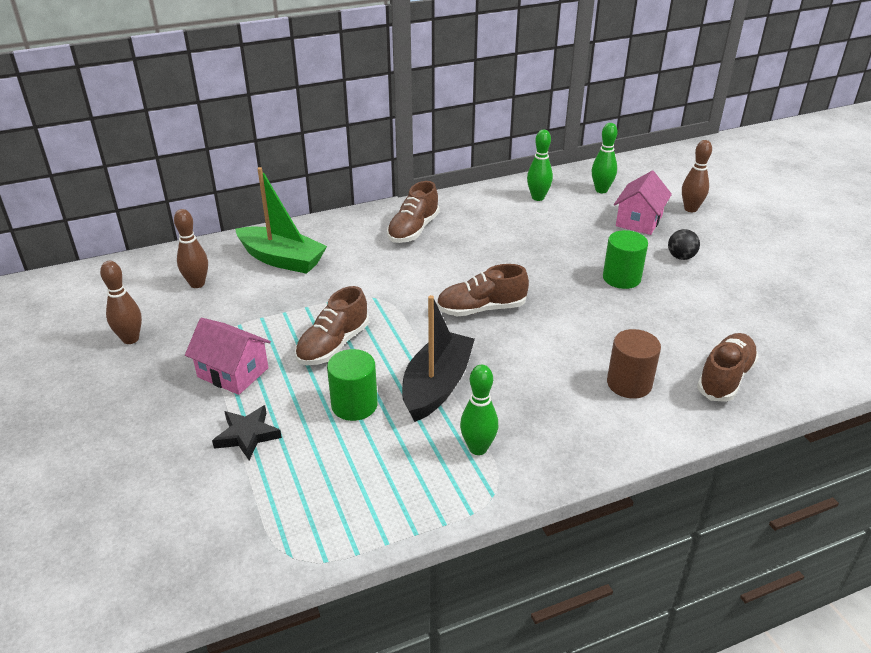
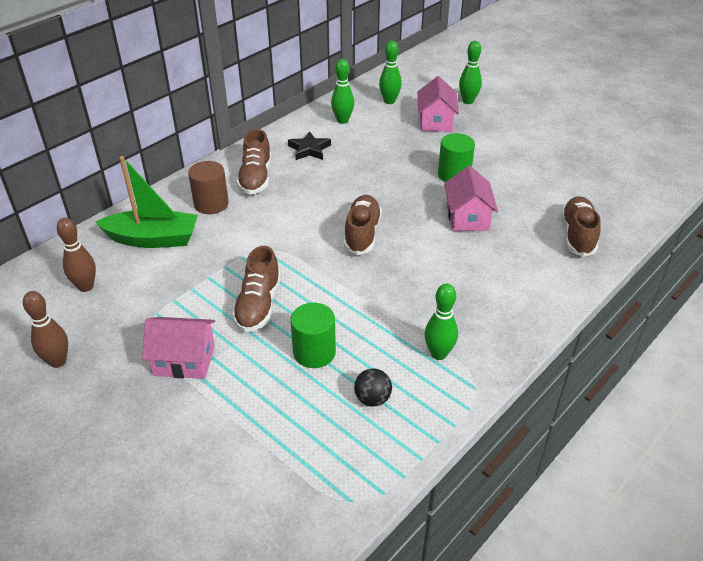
camera: 25 degrees left, 5 degrees up
(247, 435) = (239, 412): black star -> black star (309, 149)
(437, 386) = (371, 312): black boat -> none
(481, 309) = (362, 234): brown shoe -> brown shoe turned 135 degrees clockwise
(606, 324) = (467, 217): none -> pink house
(629, 383) = (515, 262): brown cylinder -> brown cylinder (211, 204)
(681, 257) = (486, 144): black ball -> black ball (372, 399)
(690, 209) = (468, 101): brown bowling pin -> green bowling pin

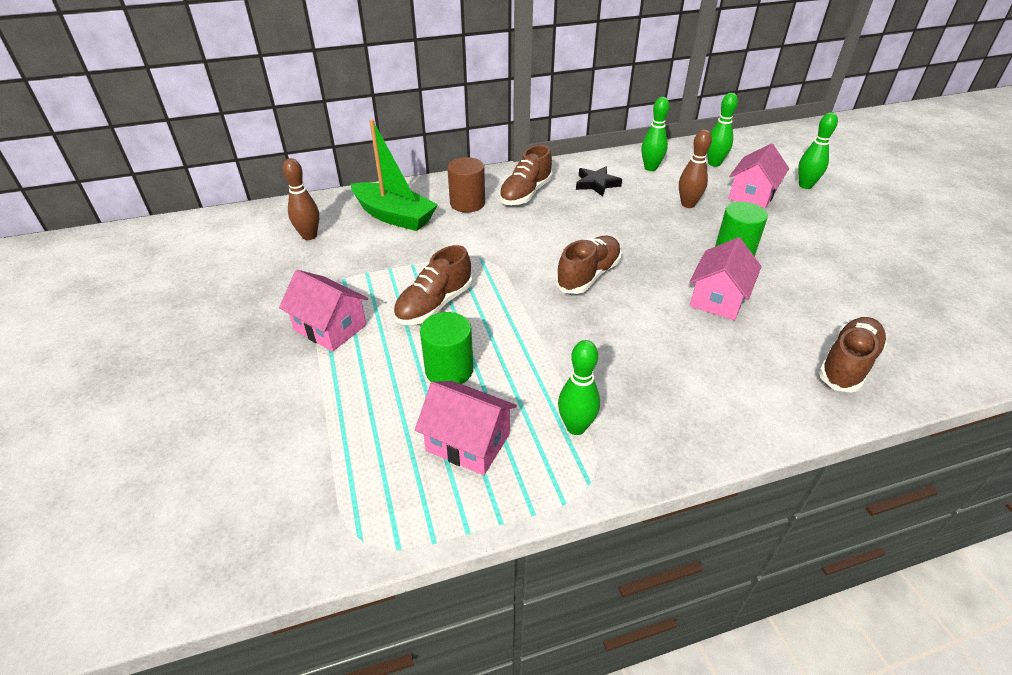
camera: 30 degrees right, 0 degrees up
(58, 361) = (235, 287): brown bowling pin -> brown bowling pin (688, 204)
(372, 399) = (468, 442): black ball -> pink house

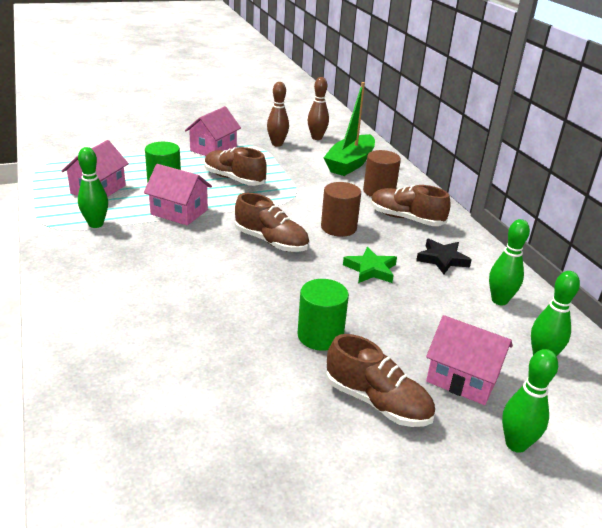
camera: 85 degrees right, 10 degrees down
(550, 232) = (338, 227): none -> brown cylinder
(624, 220) = (370, 269): none -> green star
(688, 204) = (418, 317): brown bowling pin -> brown bowling pin (277, 144)
(718, 298) = (234, 309): pink house -> pink house (179, 212)
(847, 365) = (118, 375): brown shoe -> brown shoe (377, 402)

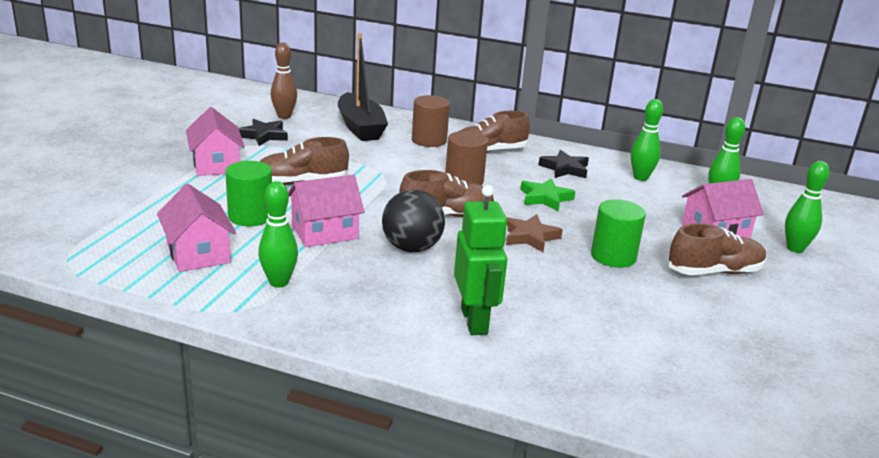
camera: 50 degrees left, 5 degrees down
(131, 309) = (474, 321): none -> green robot
(202, 248) = (411, 248): none -> black ball
(277, 144) = (264, 136): brown bowling pin -> black star
(292, 286) = (529, 237): none -> brown star
(350, 164) = (360, 127): green boat -> black boat

